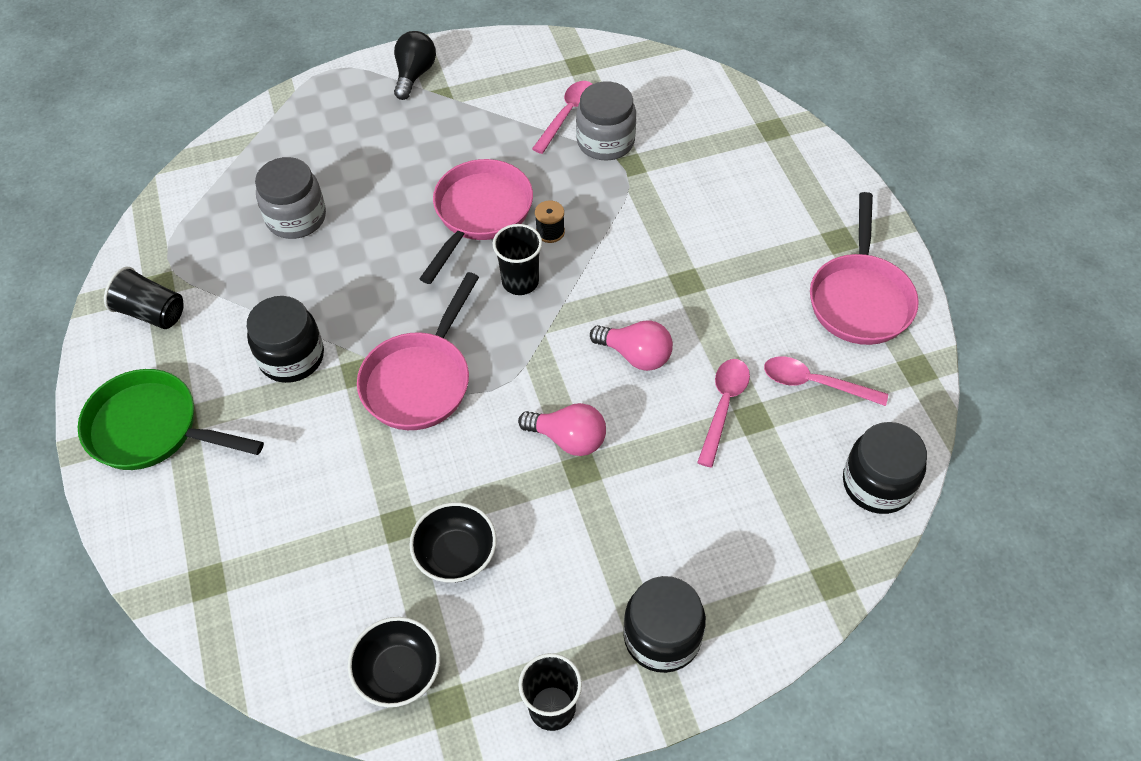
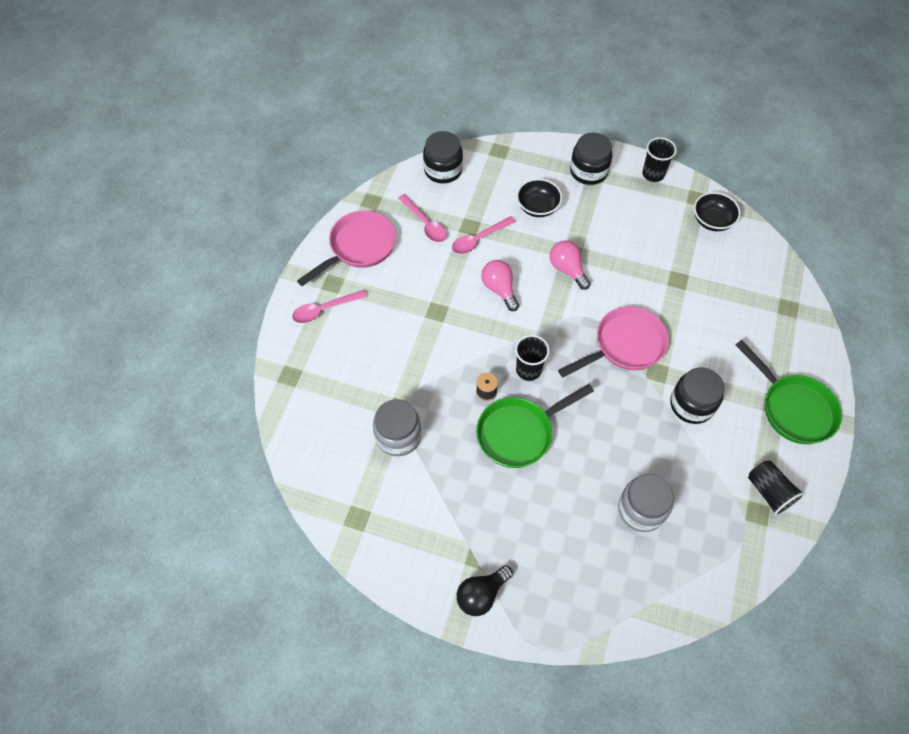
camera: 145 degrees left, 5 degrees up
(456, 554) = (658, 251): black bowl -> black bowl (537, 207)
(480, 214) = (519, 433): pink pan -> green pan
(567, 115) = (403, 476): pink spoon -> pink spoon (324, 309)

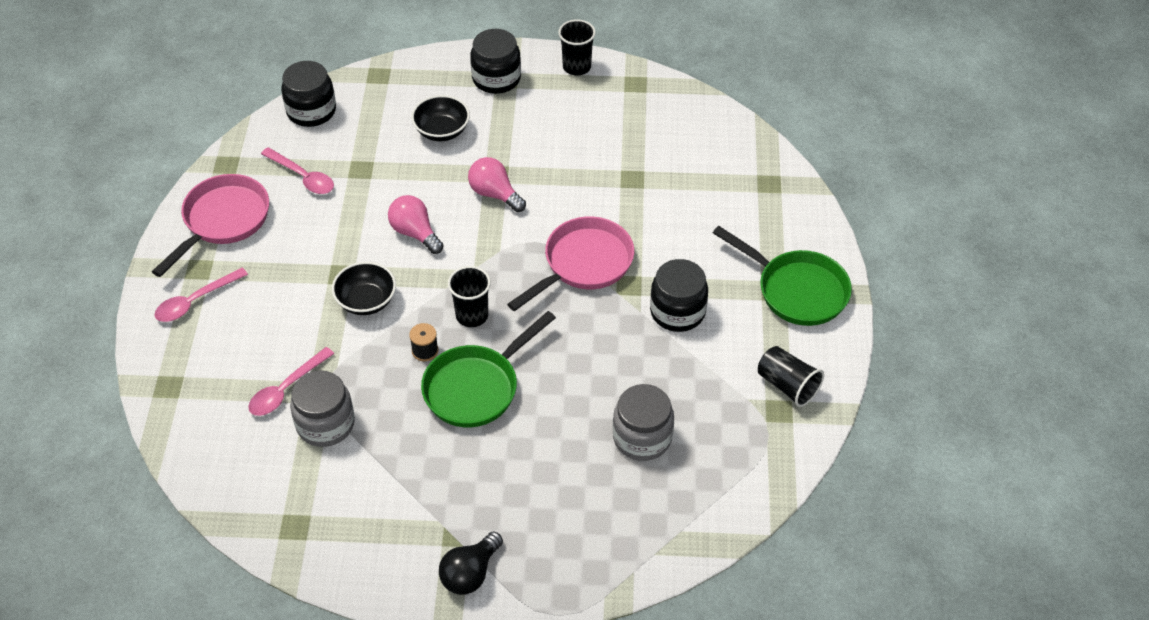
camera: 15 degrees left, 10 degrees down
(479, 239) = (376, 182): pink spoon -> pink spoon (286, 389)
(712, 221) = (659, 106): black bowl -> black bowl (366, 301)

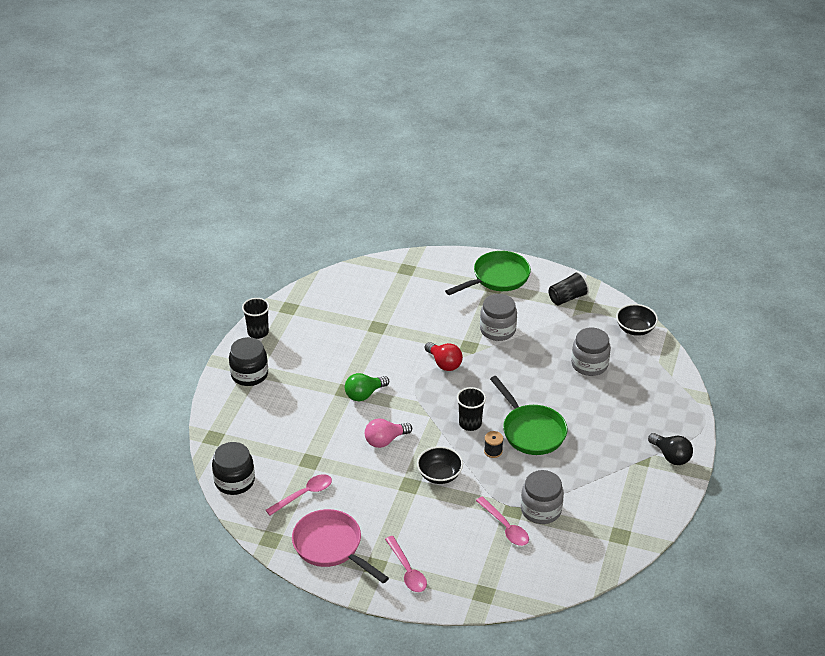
camera: 75 degrees left, 10 degrees down
(442, 131) = (290, 411): black bowl -> black bowl (635, 329)
(495, 194) = (364, 394): pink light bulb -> green light bulb
(583, 264) = (444, 363): pink pan -> red light bulb
(677, 311) = (497, 330): black jar -> grey jar

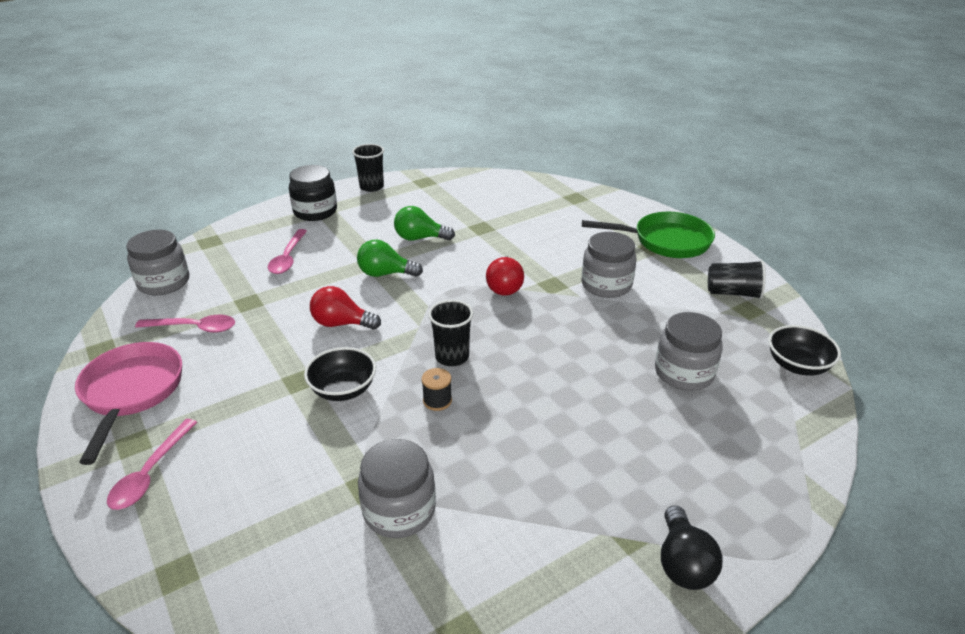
camera: 40 degrees right, 5 degrees down
(234, 481) = (164, 282): black jar -> grey jar
(350, 357) = (420, 238): none -> green light bulb
(385, 440) = (341, 323): pink light bulb -> red light bulb
(505, 527) = (326, 501): pink spoon -> pink spoon (288, 258)
(531, 431) = (513, 405): green pan -> none

